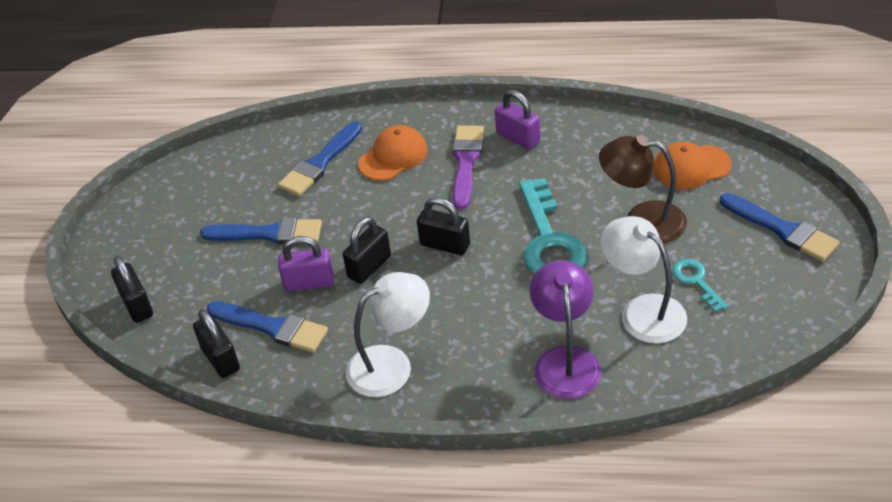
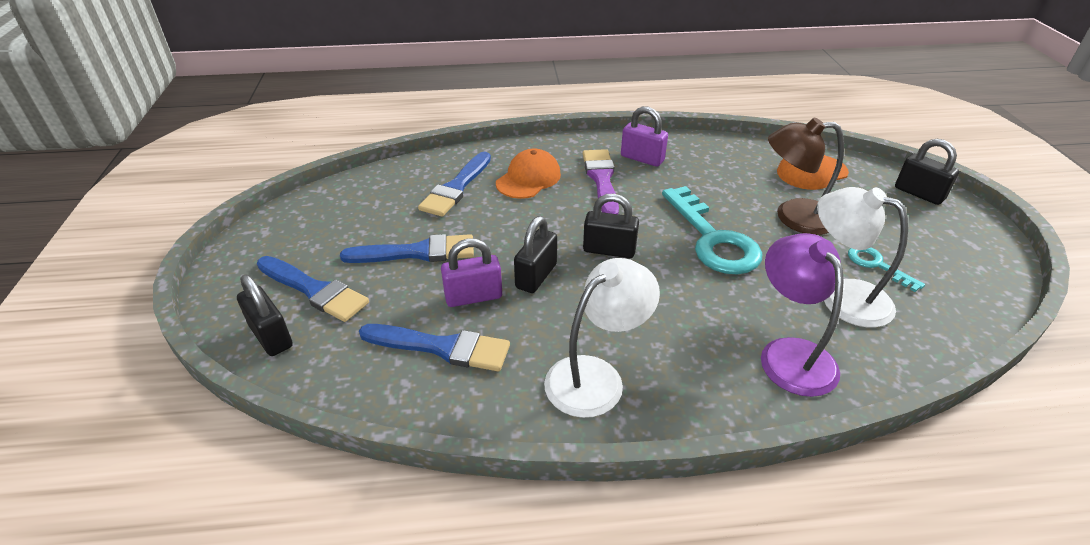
camera: 15 degrees left, 5 degrees down
(220, 359) = (385, 389): black padlock -> black padlock (919, 193)
(782, 230) = (926, 216): blue brush -> blue brush (314, 290)

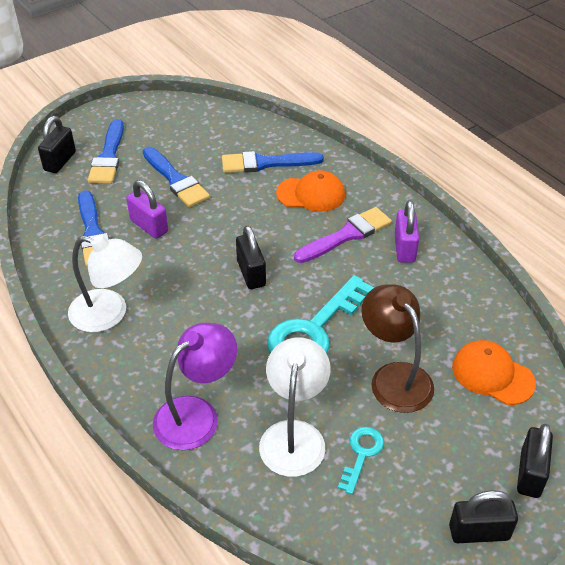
camera: 60 degrees right, 5 degrees up
(536, 276) = (191, 247): black padlock -> black padlock (479, 532)

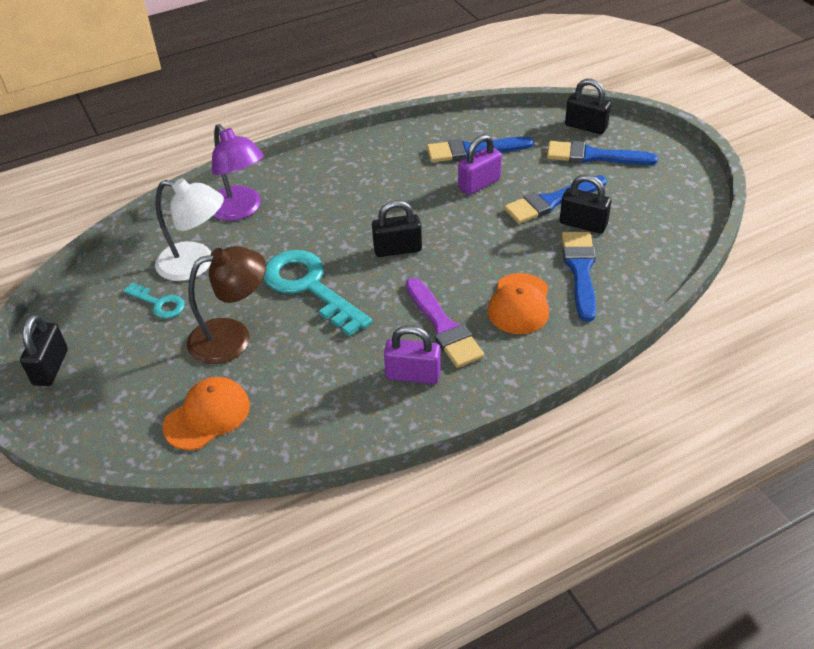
camera: 100 degrees right, 0 degrees up
(109, 314) = (366, 163): white lamp -> none
(530, 473) = (85, 417): black padlock -> black padlock (583, 224)

